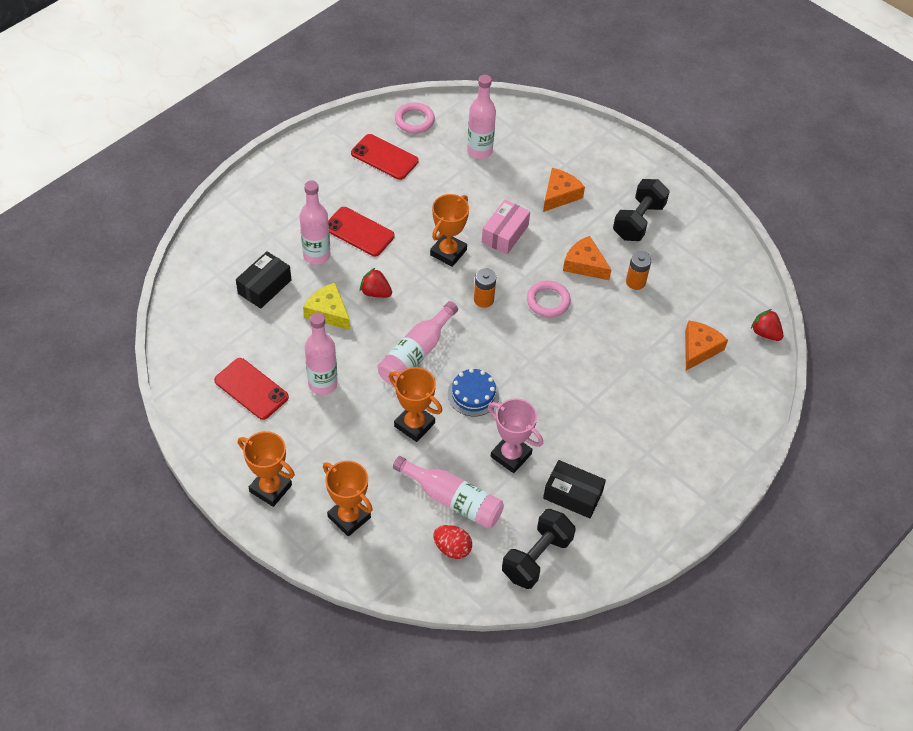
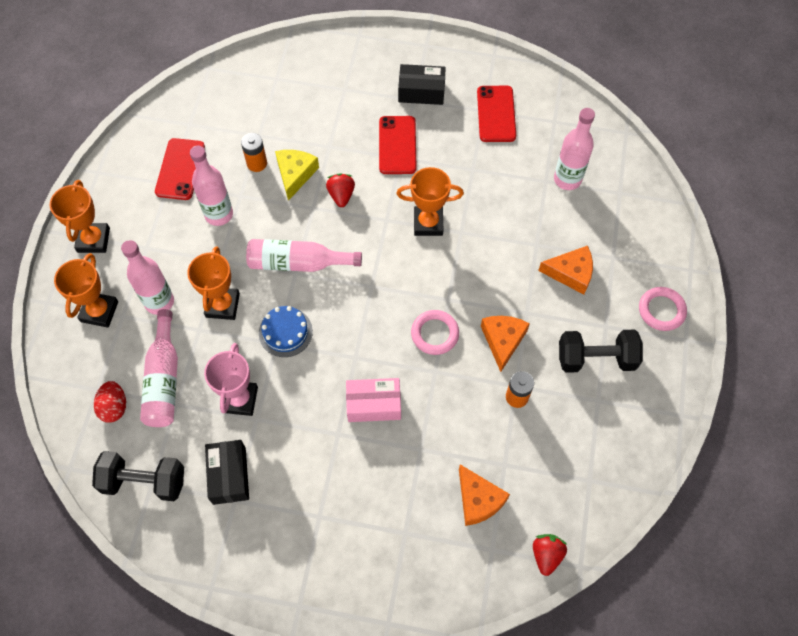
camera: 60 degrees right, 10 degrees up
(264, 287) = (288, 116): black box -> black box (421, 92)
(316, 255) = (348, 131): pink bottle -> pink bottle (159, 302)
(414, 120) = (558, 110): pink ring -> pink ring (661, 310)
(483, 299) = (396, 281): orange battery -> orange battery (257, 163)
(505, 234) = (485, 255): pink box -> pink box (374, 404)
(699, 349) = (478, 500): orange cheese -> orange cheese turned 60 degrees clockwise

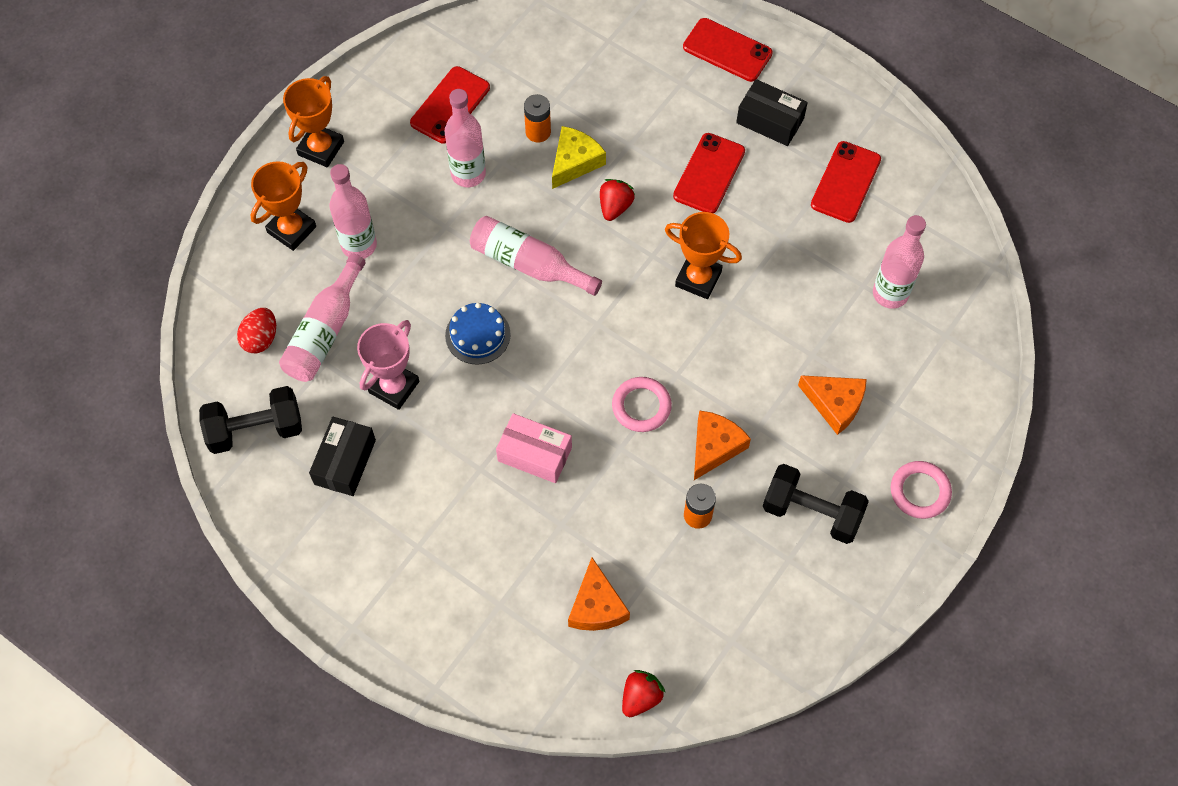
camera: 25 degrees right, 0 degrees up
(144, 481) = (255, 430): black dumbbell -> black dumbbell turned 45 degrees counterclockwise
(222, 305) = (424, 277): orange trophy -> none
(366, 54) = (727, 50): none -> red phone

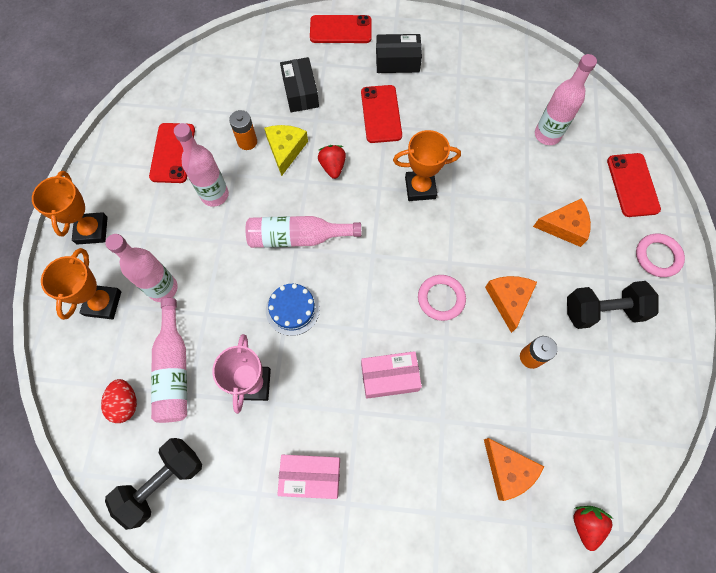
camera: 30 degrees left, 5 degrees up
(345, 462) = (250, 467): black box -> black box (300, 92)
(397, 502) = (311, 476): none -> pink box
(845, 182) = (470, 77): red phone -> red phone (632, 185)

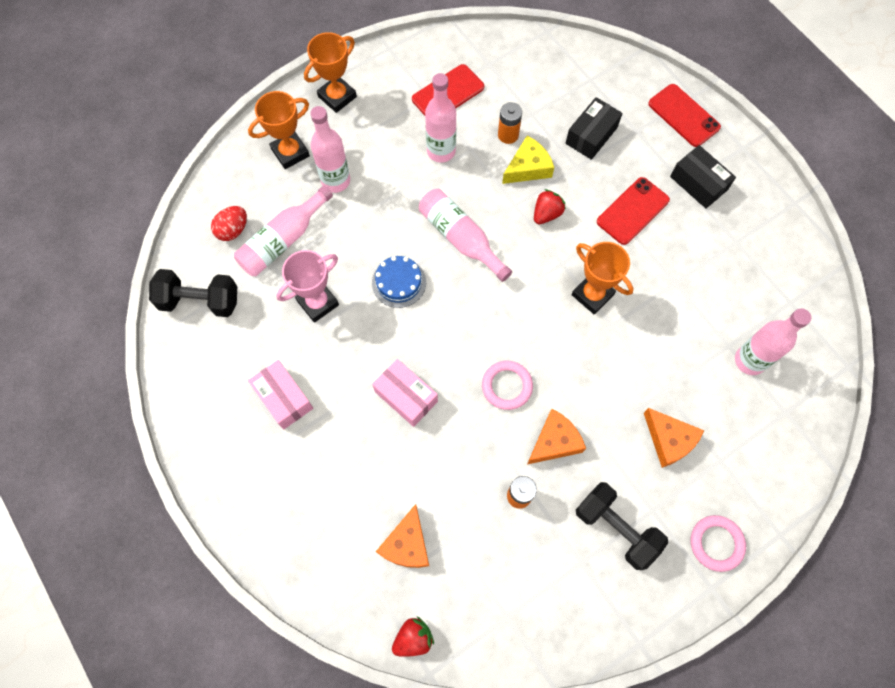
camera: 50 degrees right, 0 degrees up
(632, 185) = (771, 472): red phone -> none

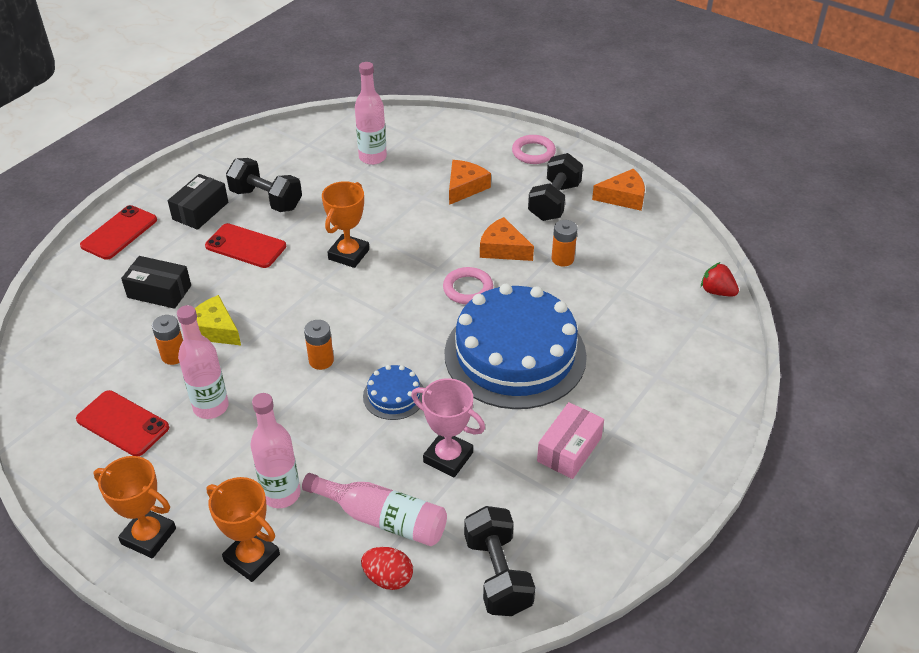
camera: 110 degrees left, 25 degrees down
(406, 396) = (515, 354): pink box -> blue cake
(407, 544) = (647, 316): orange cheese -> orange cheese (623, 197)
(461, 238) = (321, 360): pink bottle -> orange battery
(546, 214) = (268, 303): red strawberry -> none
(701, 242) = (266, 199): none -> black dumbbell

